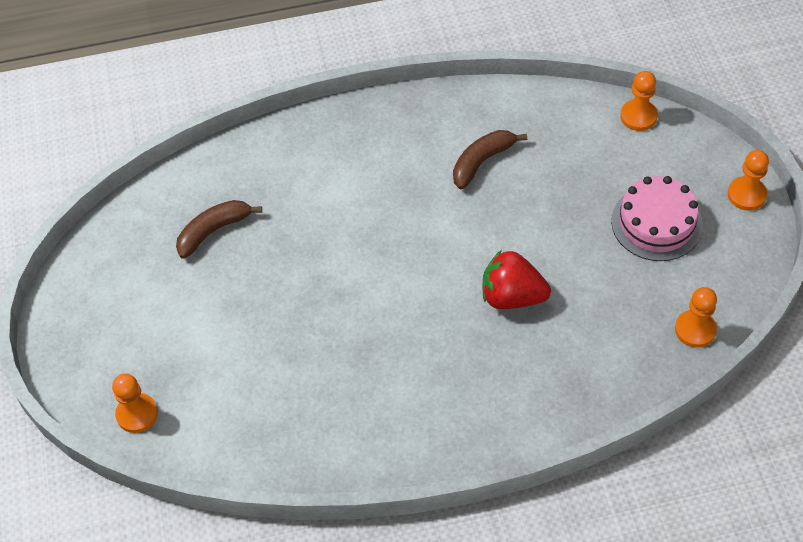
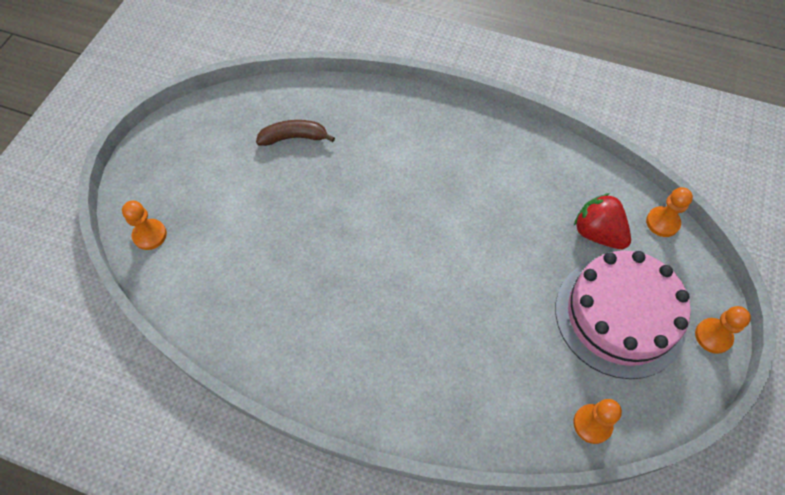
camera: 30 degrees right, 5 degrees up
(482, 162) = (515, 191): brown banana -> none
(512, 296) = (464, 307): red strawberry -> red strawberry (597, 233)
(656, 223) = (620, 316): pink cake -> pink cake, size x1.56

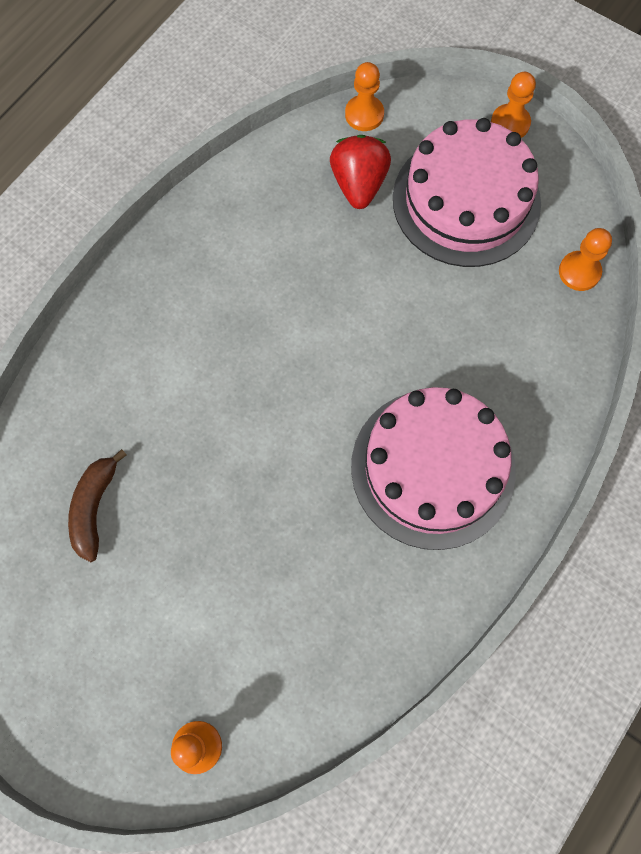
camera: 75 degrees left, 10 degrees up
(377, 339) = (433, 468): none -> pink cake
(597, 233) = (359, 184): red strawberry -> red strawberry turned 120 degrees clockwise

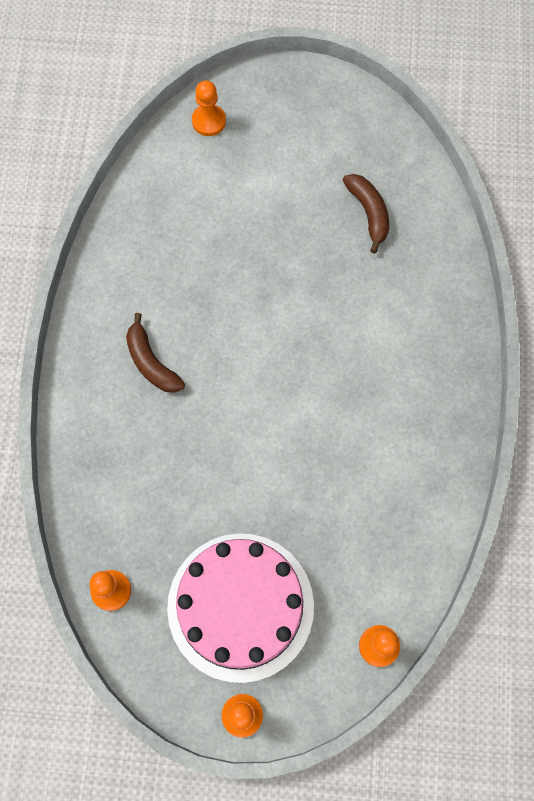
camera: 150 degrees right, 0 degrees up
(359, 184) = (341, 569): red strawberry -> none
(433, 468) = (151, 362): pink cake -> brown banana

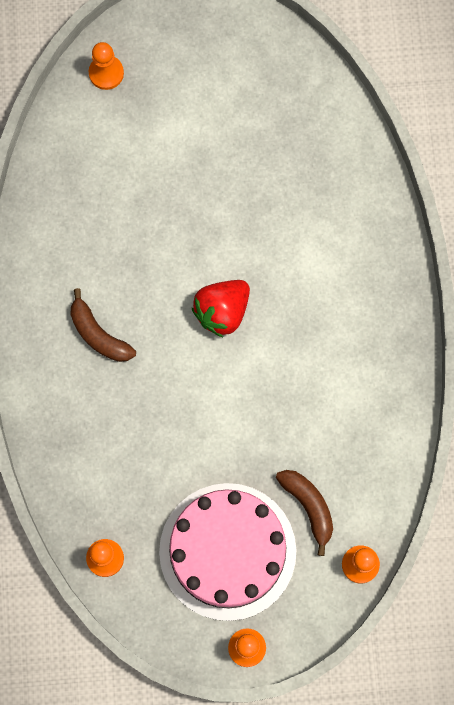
camera: 10 degrees left, 5 degrees up
(279, 360) = (222, 311): none -> red strawberry
(368, 213) = (284, 145): brown banana -> brown banana (309, 507)

